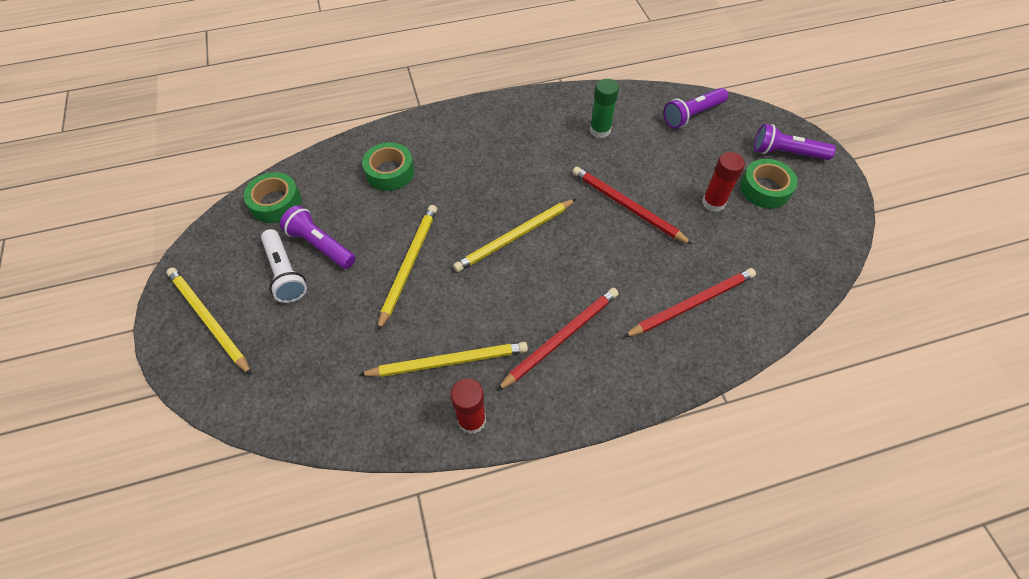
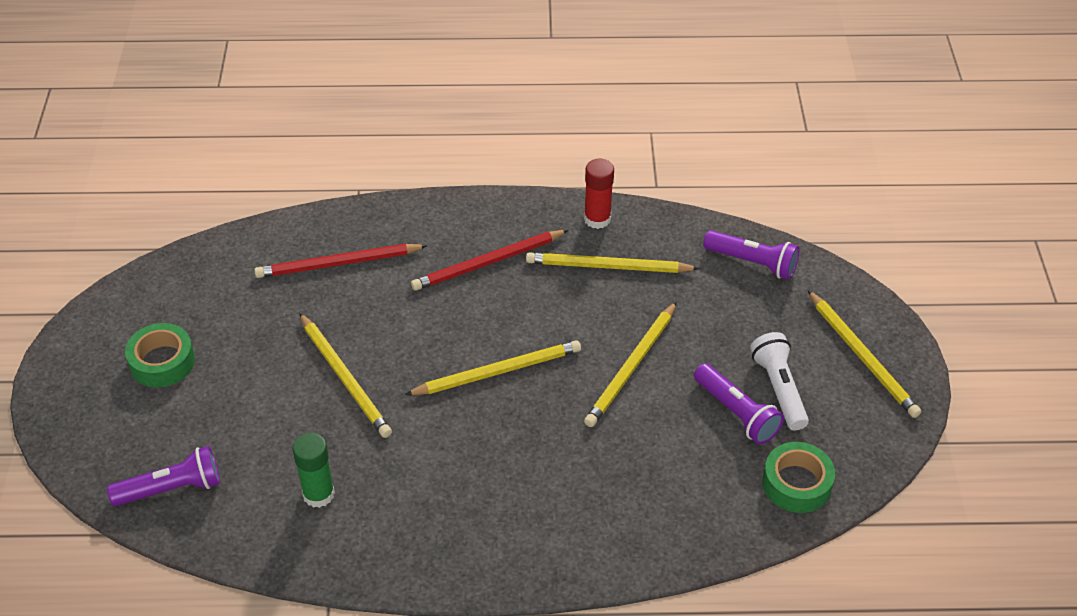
camera: 165 degrees left, 10 degrees down
(390, 172) = (637, 495): green tape -> none
(627, 206) = (345, 378): red pencil -> yellow pencil
(713, 203) = (237, 359): red glue stick -> none
(786, 153) = (93, 401): purple flashlight -> purple flashlight (752, 263)

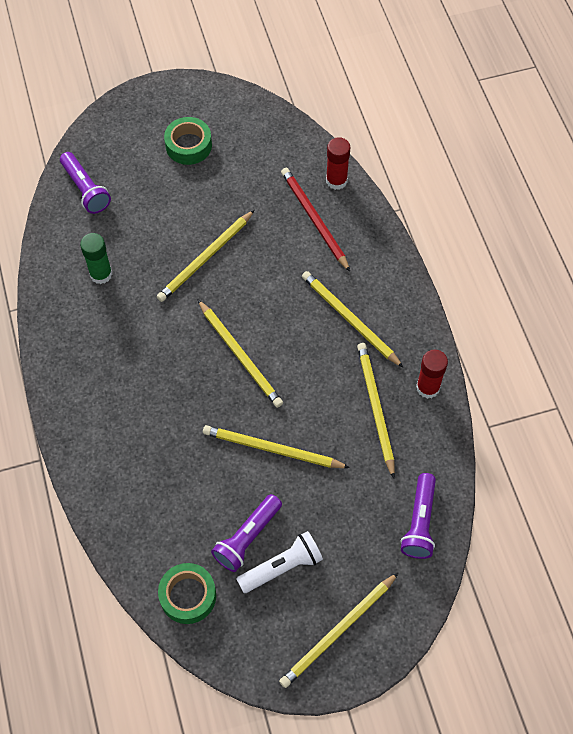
camera: 75 degrees right, 15 degrees up
(293, 232) = (336, 181): none -> red glue stick
(488, 263) = (349, 319): red pencil -> yellow pencil

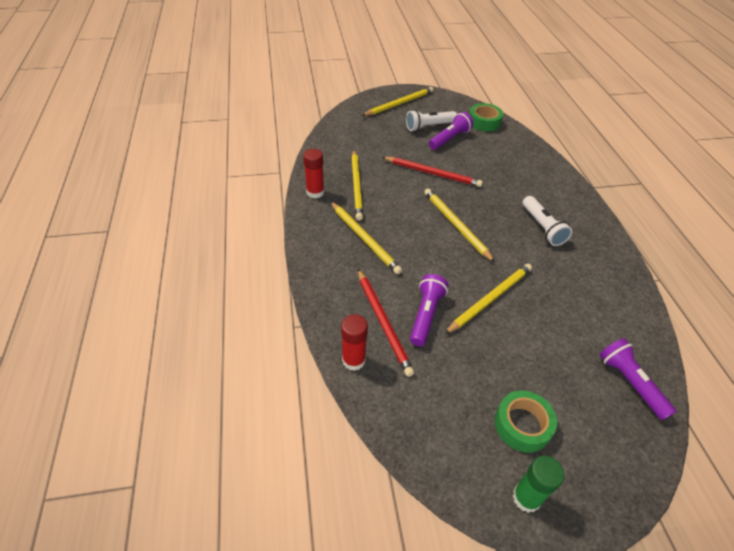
camera: 175 degrees left, 15 degrees down
(101, 274) = (587, 296): green glue stick -> green glue stick (526, 497)
(131, 366) = (542, 227): none -> white flashlight
(272, 449) = (432, 173): yellow pencil -> red pencil
(419, 522) = (342, 134): purple flashlight -> purple flashlight (426, 315)

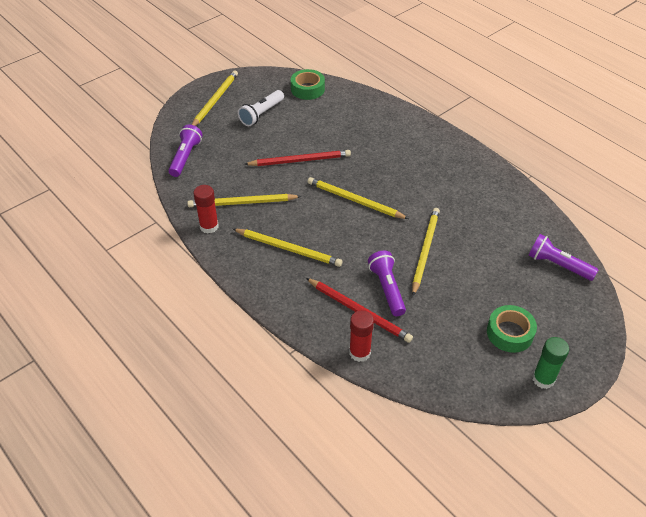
camera: 30 degrees left, 0 degrees up
(356, 186) = (242, 203): yellow pencil -> yellow pencil turned 120 degrees clockwise
(449, 139) = (289, 119): purple flashlight -> purple flashlight (185, 157)
(542, 227) = (423, 171): white flashlight -> none

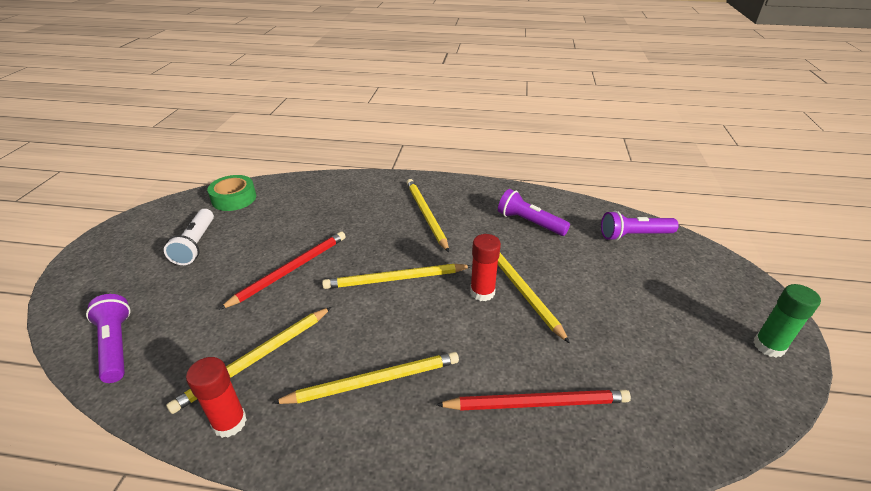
camera: 40 degrees left, 10 degrees down
(215, 100) = (115, 257): yellow pencil -> yellow pencil (426, 215)
(360, 352) = (598, 459): red glue stick -> red glue stick (482, 292)
(387, 288) = (532, 353): purple flashlight -> purple flashlight (529, 222)
(509, 333) = (686, 320): green tape -> none

